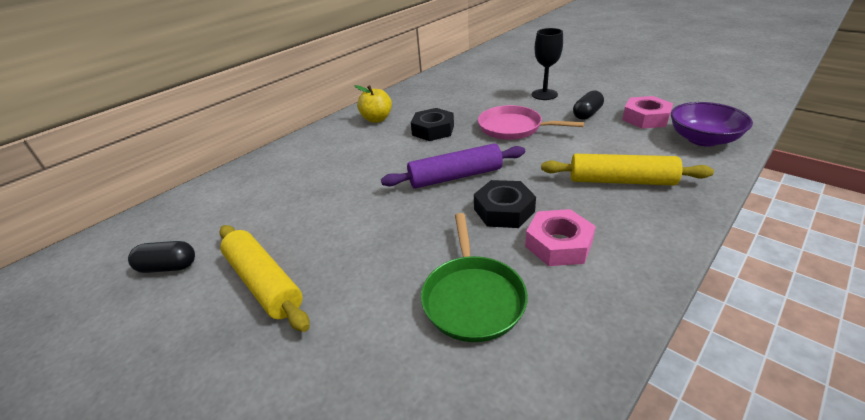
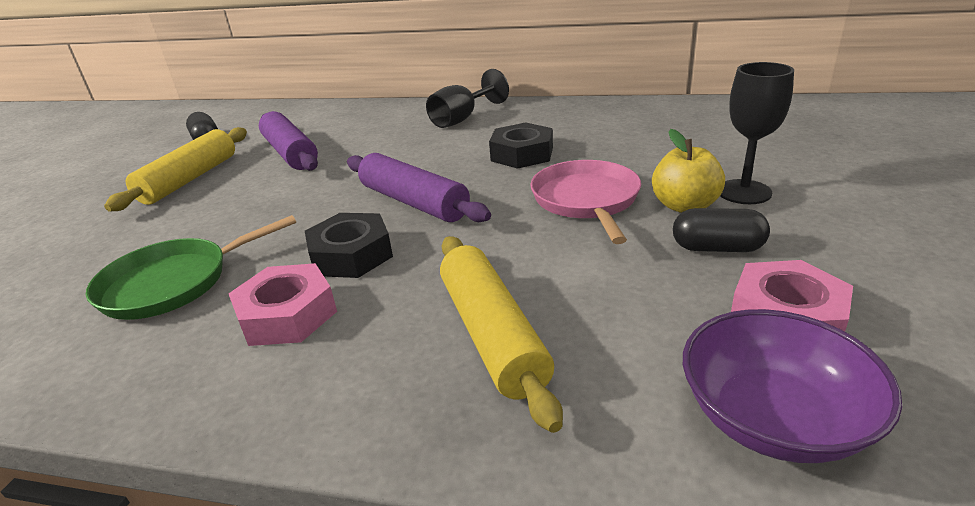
camera: 60 degrees right, 5 degrees down
(291, 217) = (290, 153): none -> purple rolling pin
(345, 135) = (462, 119): none -> black goblet
(377, 119) = (517, 118): yellow apple -> yellow apple (684, 206)

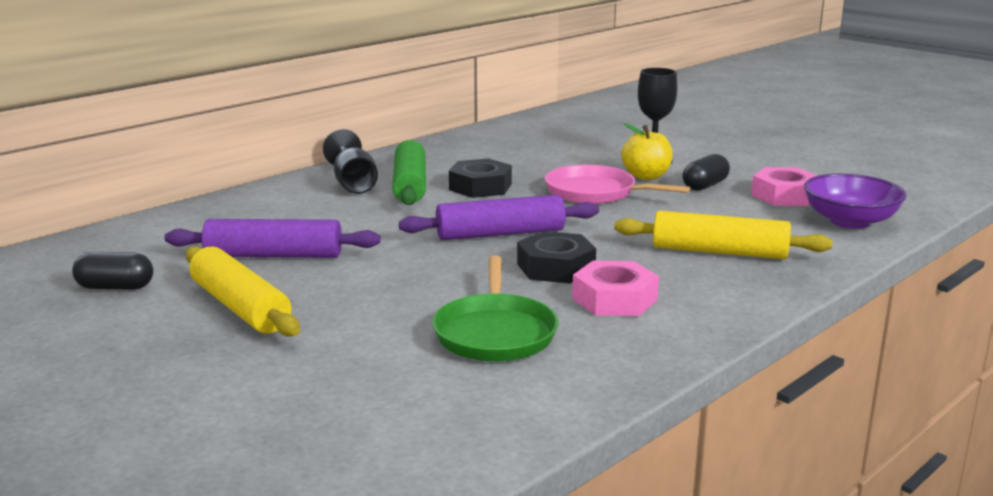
camera: 60 degrees left, 10 degrees down
(487, 133) = (410, 185): none -> green rolling pin

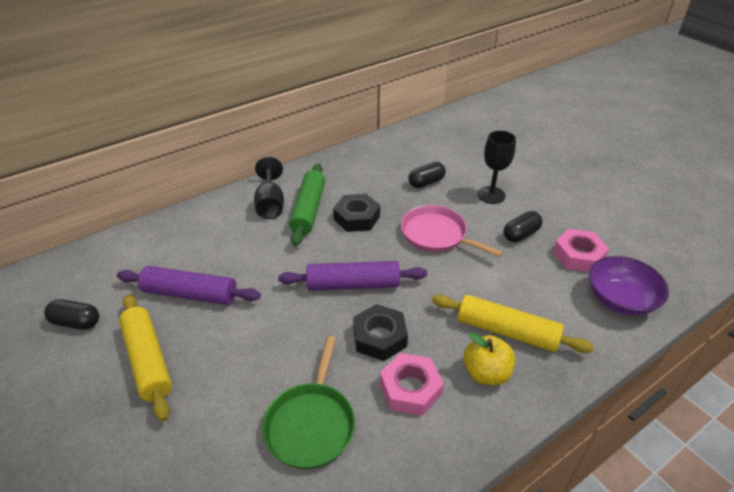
camera: 10 degrees right, 20 degrees up
(562, 157) = (426, 182): none -> black capsule
(646, 176) = (480, 216): yellow apple -> yellow apple (486, 373)

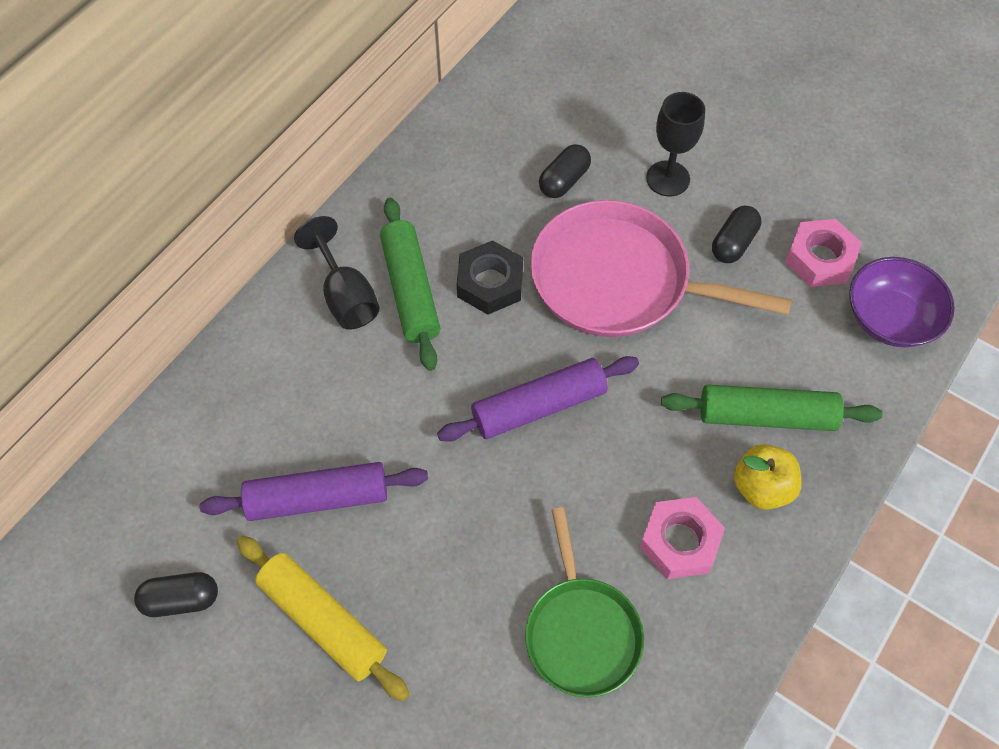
camera: 20 degrees left, 20 degrees up
(379, 337) = (611, 479): black nut -> none
(436, 235) = (618, 280): pink pan -> pink pan, size x1.57
(506, 331) = (766, 416): yellow rolling pin -> green rolling pin

